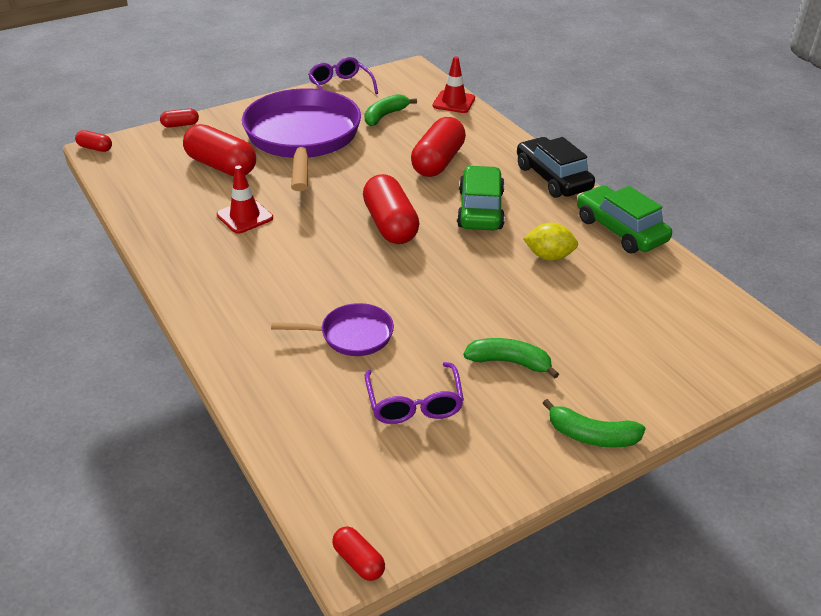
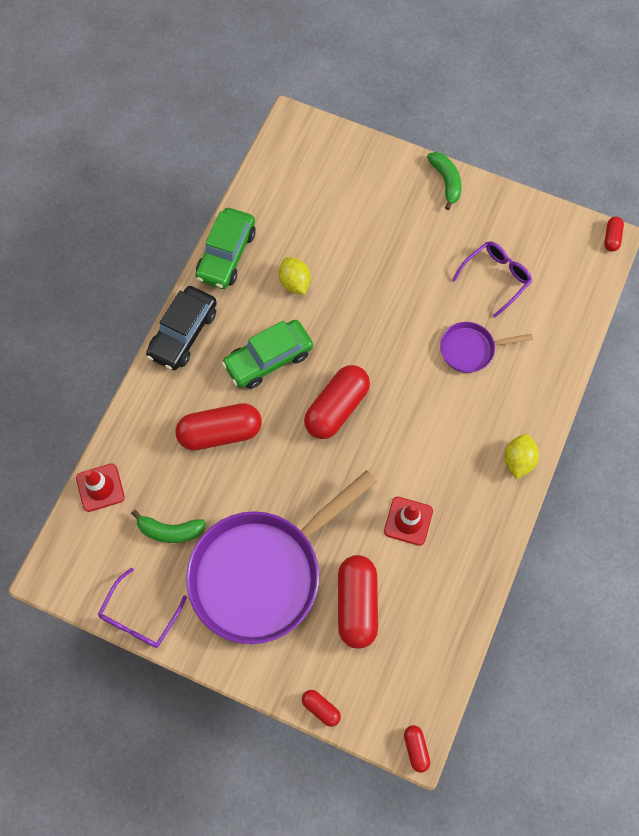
camera: 125 degrees left, 30 degrees up
(205, 304) = (518, 460): none -> yellow lemon
(351, 335) = (470, 349): purple pan -> purple pan turned 60 degrees counterclockwise
(509, 362) = (421, 249): green banana -> none

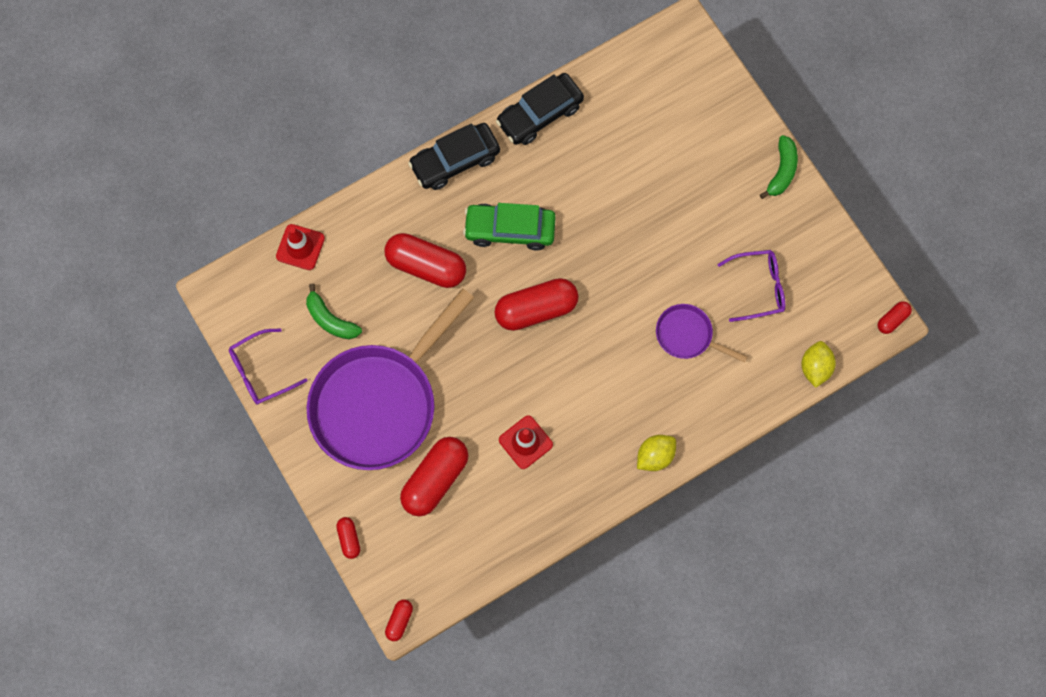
camera: 35 degrees right, 5 degrees up
(226, 254) = (540, 114): green car -> black car
(262, 572) = (379, 402): purple pan -> purple pan turned 45 degrees counterclockwise
(295, 283) = (580, 177): yellow lemon -> yellow lemon (815, 367)

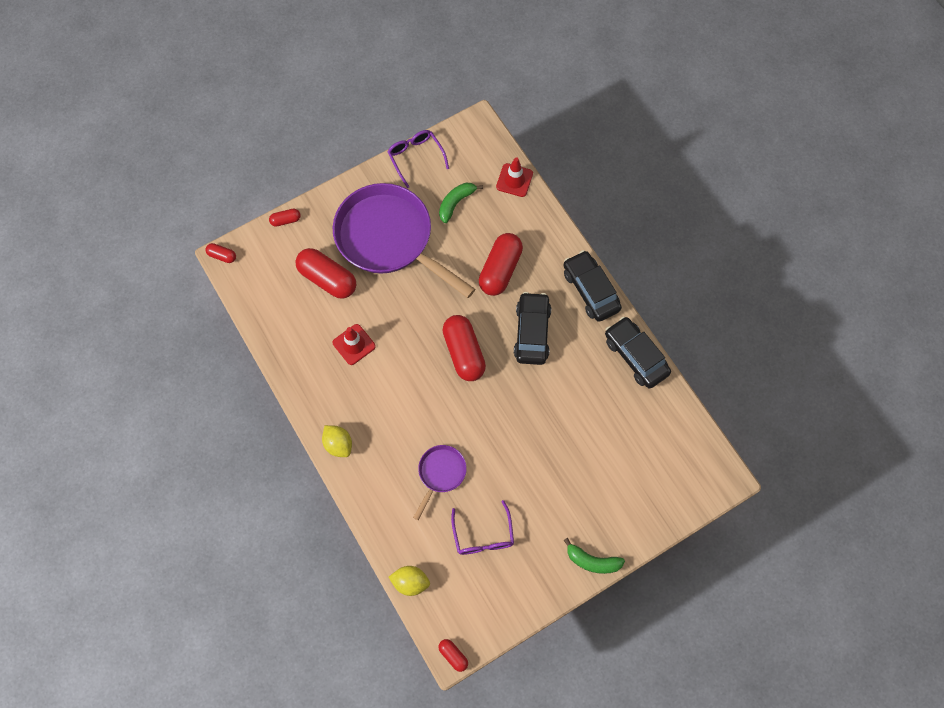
camera: 90 degrees right, 5 degrees down
(510, 230) = (532, 332): green car -> black car

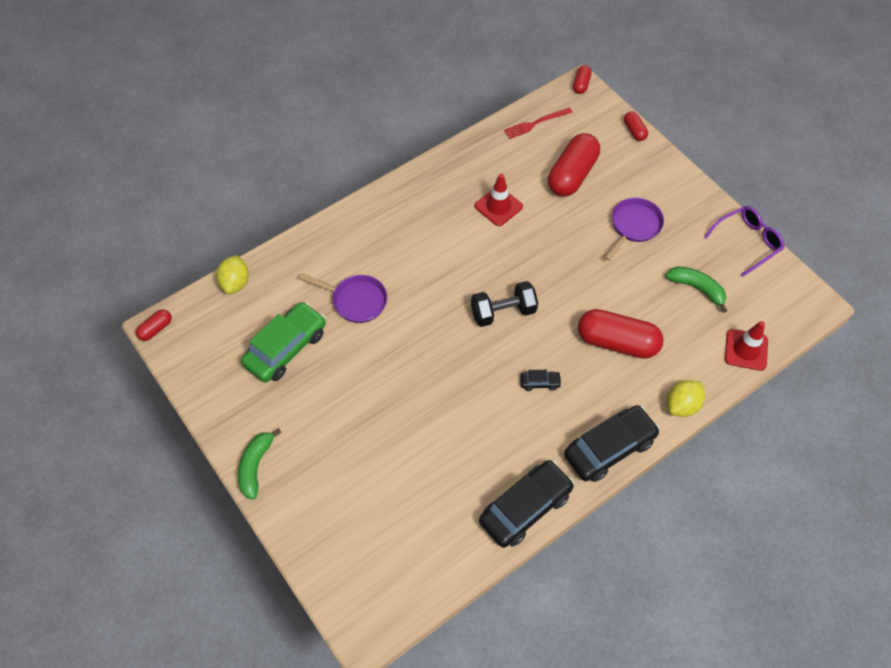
camera: 85 degrees right, 10 degrees down
(263, 301) = (536, 123): none -> red fork
(338, 444) = (383, 204): yellow lemon -> yellow lemon (682, 405)
(389, 238) = (634, 226): purple pan -> purple pan, size x0.45
(464, 353) = (503, 312): red capsule -> black dumbbell
(483, 536) = (286, 348): purple glasses -> green car
(532, 332) = (540, 382): black car -> black car, size x0.44

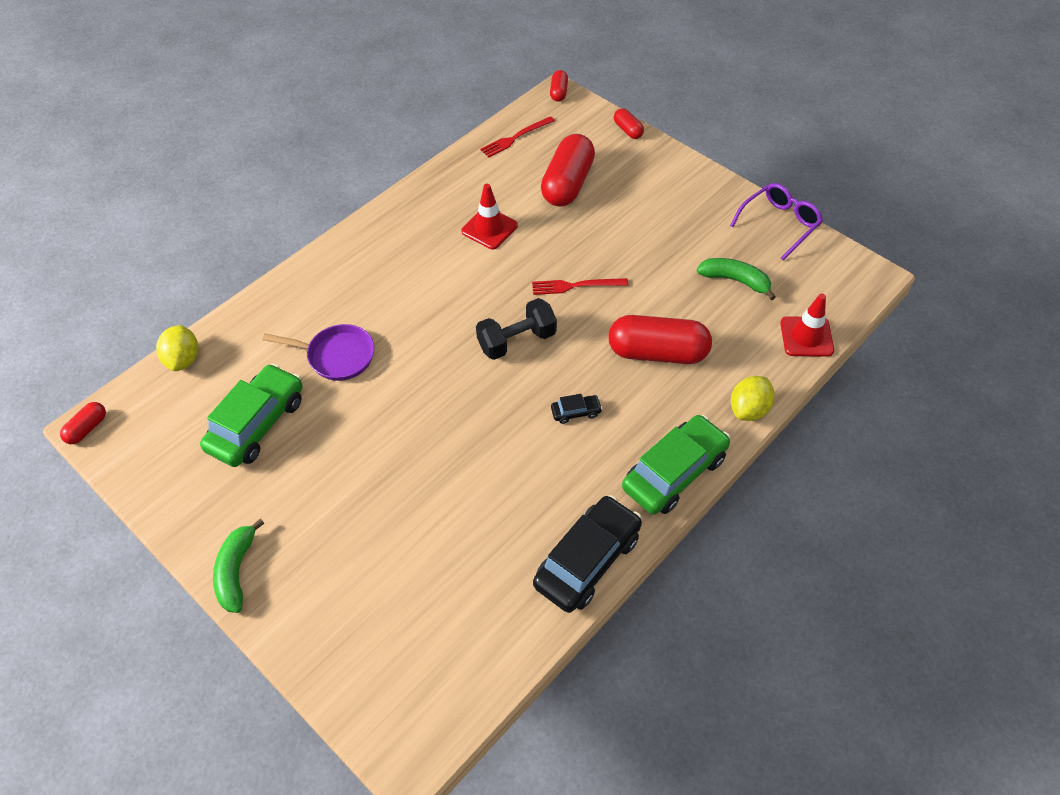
camera: 10 degrees left, 5 degrees down
(561, 271) = (576, 286): none -> red fork
(609, 448) = (674, 472): black car -> green car
(634, 226) = (649, 226): purple pan -> none

